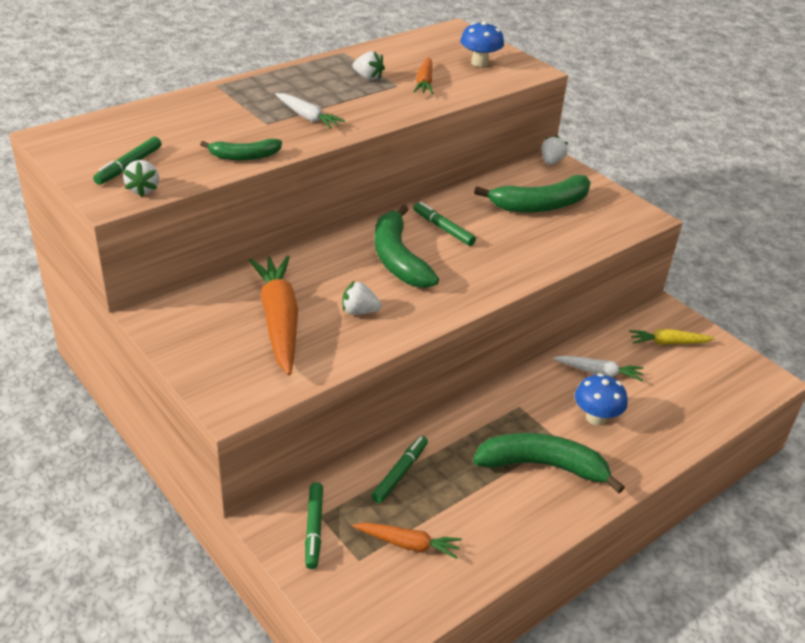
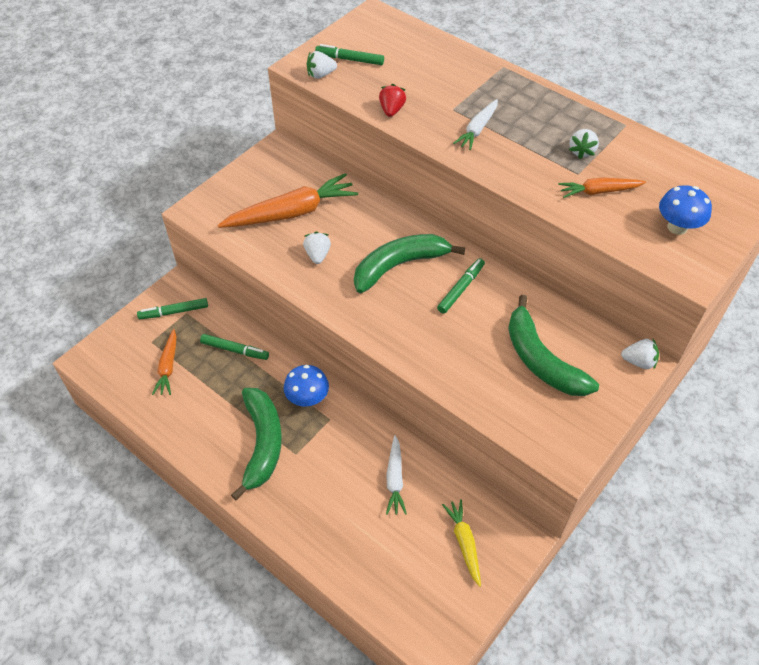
camera: 80 degrees right, 15 degrees up
(244, 156) = (391, 110): green banana -> red strawberry
(596, 418) = (331, 480): blue mushroom -> blue mushroom (307, 398)

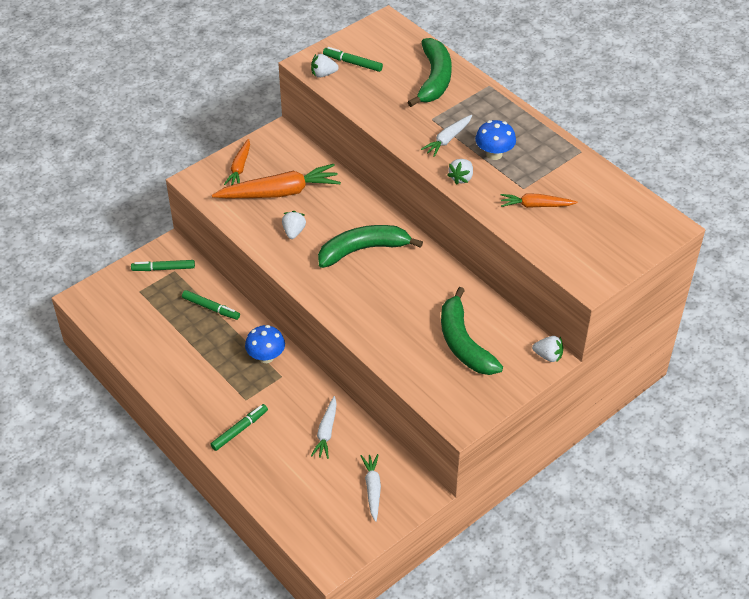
camera: 10 degrees right, 5 degrees down
(168, 367) = (150, 314): orange carrot -> orange carrot (239, 168)
(262, 443) = (219, 387): green banana -> green banana (434, 79)
(391, 110) = (377, 113): red strawberry -> none
(461, 289) = (411, 276): green marker -> green marker (239, 430)
(464, 543) = (372, 489): yellow carrot -> white carrot
(581, 151) = (533, 169): white strawberry -> white strawberry (461, 178)
(677, 227) = (592, 243): blue mushroom -> blue mushroom (494, 154)

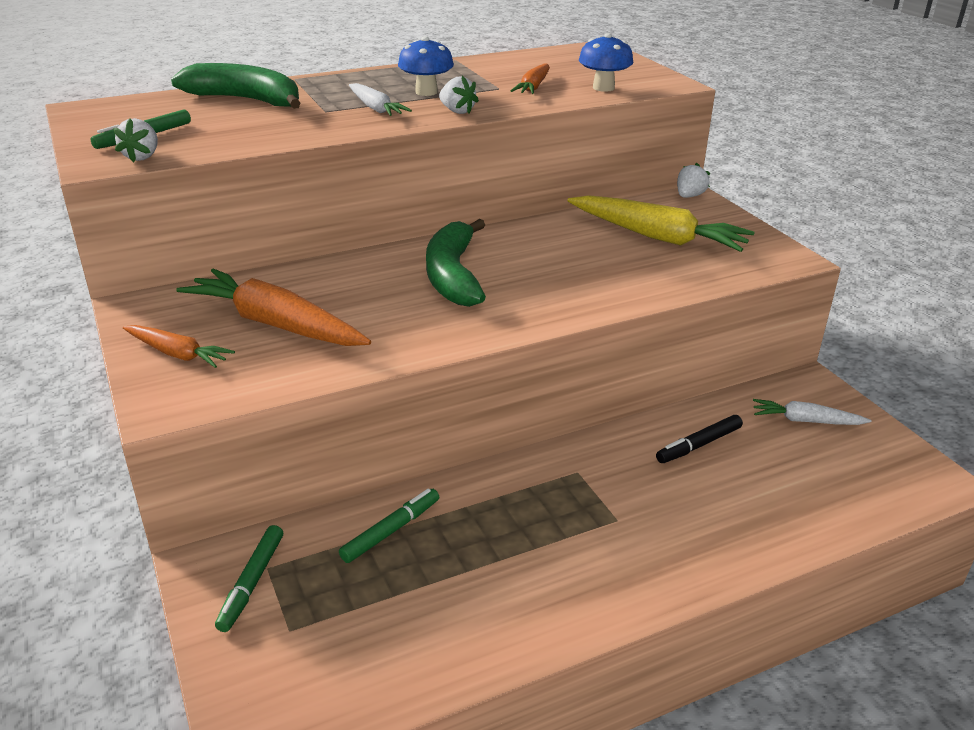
camera: 75 degrees left, 15 degrees down
(239, 430) = (682, 537): green marker -> none
(266, 357) = (531, 482): blue mushroom -> blue mushroom (603, 88)
(279, 192) = (275, 324): orange carrot -> orange carrot turned 60 degrees counterclockwise
(294, 232) = (376, 324): white strawberry -> none
(326, 432) = (699, 445): white carrot -> black marker
(463, 343) = (657, 237): green banana -> yellow carrot

